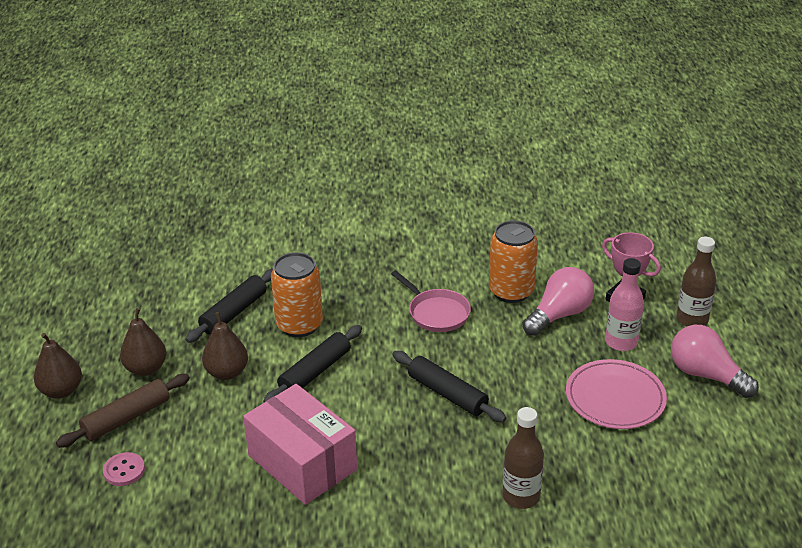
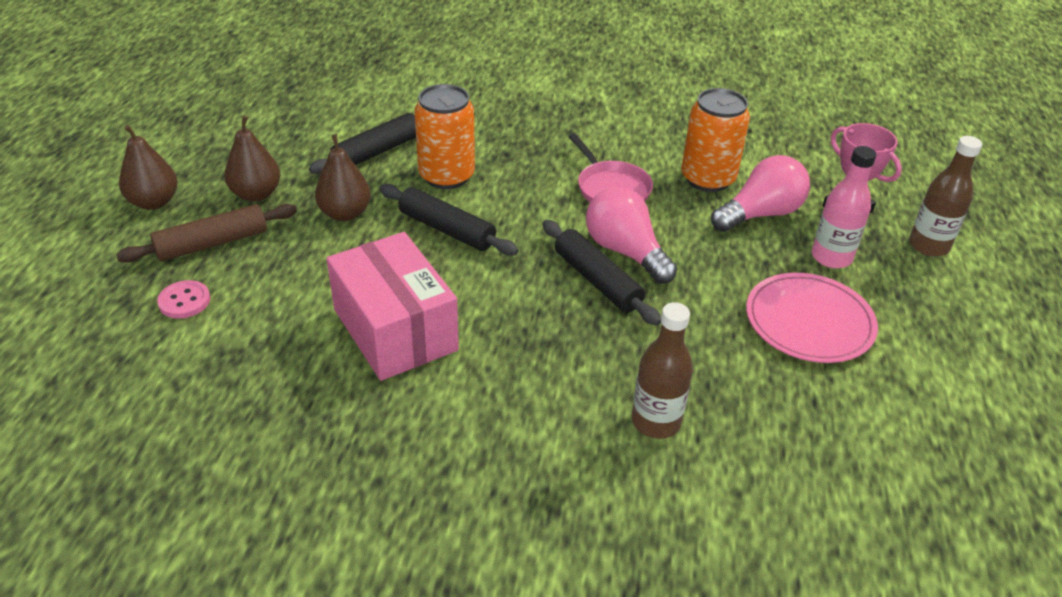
camera: 10 degrees right, 5 degrees up
(315, 372) = (447, 229): black rolling pin -> black rolling pin turned 75 degrees clockwise
(705, 375) = (934, 314): pink light bulb -> pink light bulb (625, 251)

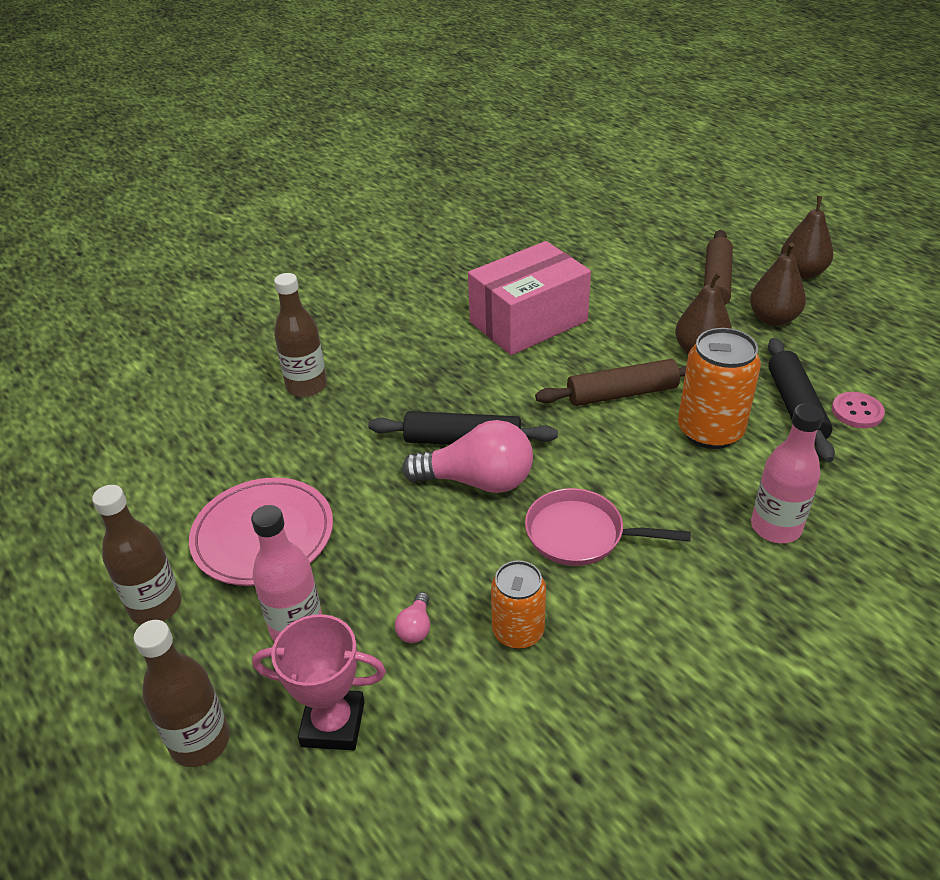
camera: 135 degrees right, 0 degrees up
(184, 301) = (655, 256): pink button -> pink button (857, 412)
(395, 330) = (528, 321): pink box -> pink box turned 45 degrees counterclockwise
(447, 229) = (621, 393): black rolling pin -> brown rolling pin
(511, 127) = (775, 527): none -> pink bottle
(707, 179) = (518, 631): orange can -> orange can, size x0.64
(760, 214) = (415, 627): pink light bulb -> pink light bulb, size x0.42
(920, 329) = (155, 606): none -> brown bottle

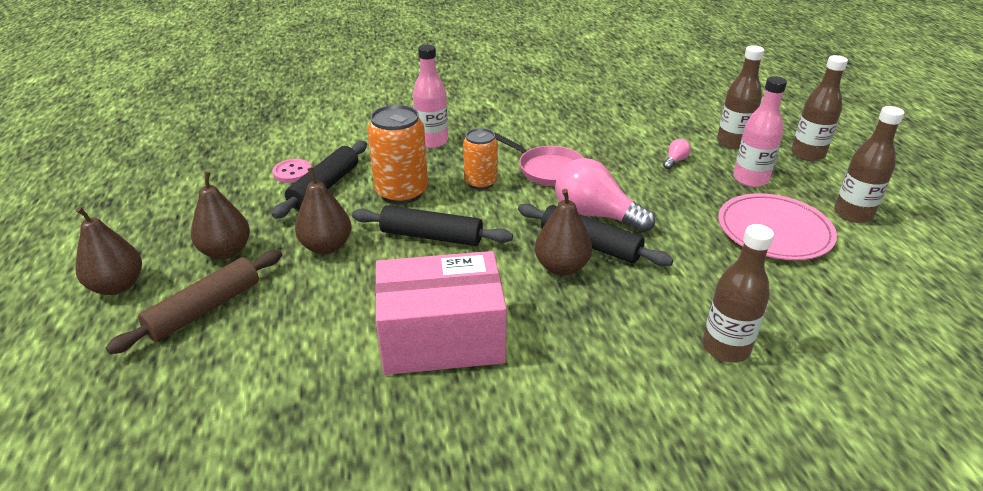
camera: 155 degrees left, 5 degrees down
(333, 724) = (732, 142): pink trophy -> brown bottle
(476, 407) = (561, 267): none -> brown pear
(518, 631) = (616, 145): orange can -> orange can (480, 182)
(621, 393) = (431, 236): brown rolling pin -> black rolling pin

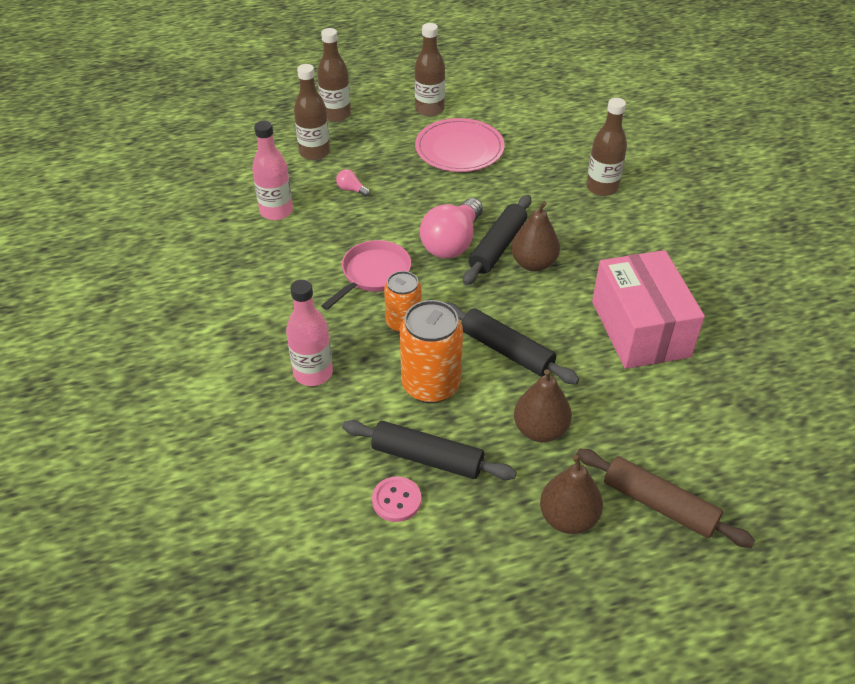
camera: 95 degrees left, 10 degrees up
(117, 286) = (650, 602): brown pear -> none
(431, 236) = (506, 351): black rolling pin -> black rolling pin turned 60 degrees counterclockwise
(750, 179) = (381, 151): pink bottle -> pink bottle (276, 211)

